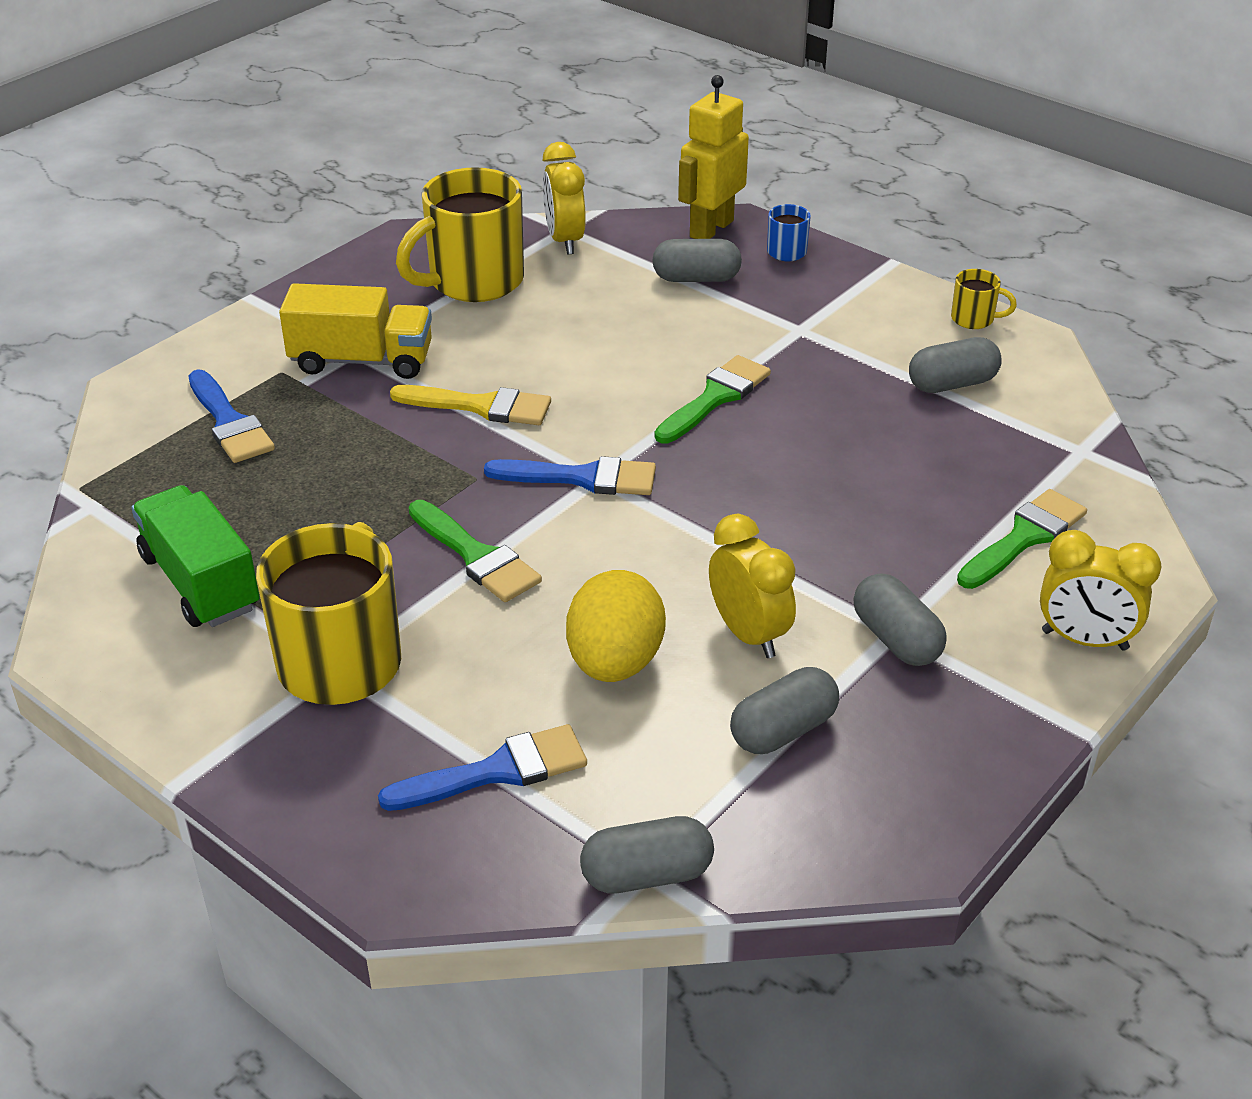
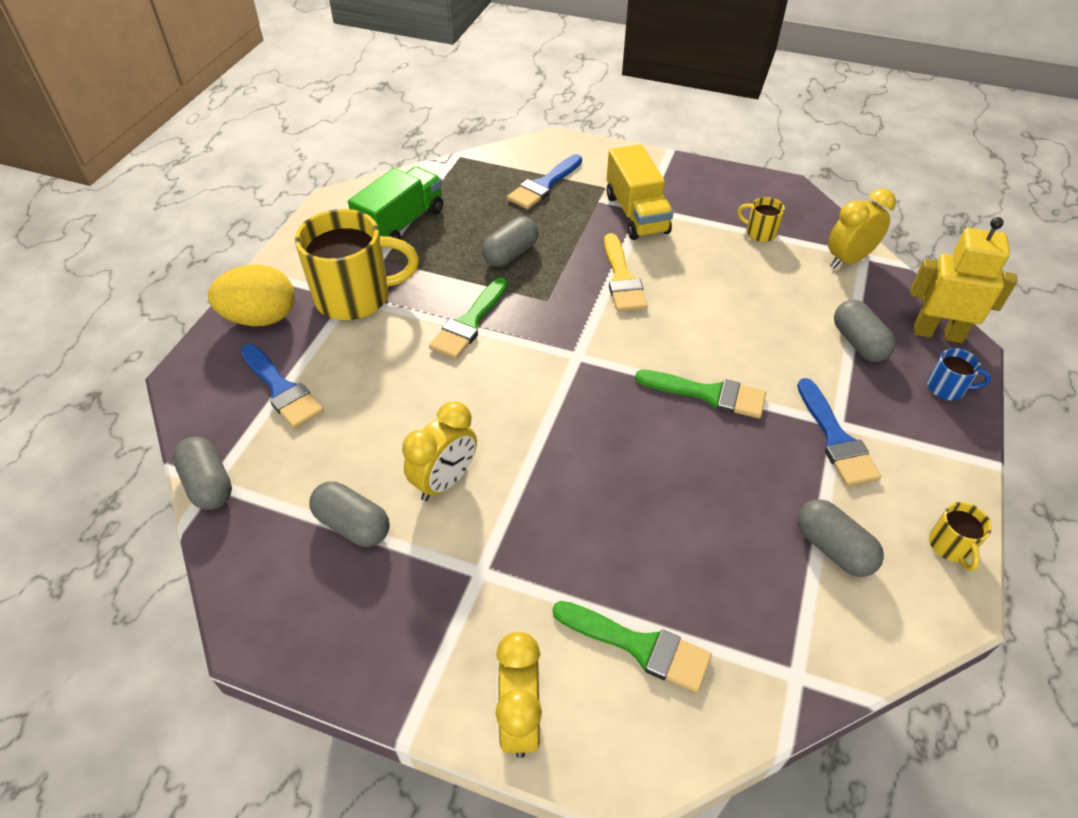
camera: 70 degrees right, 10 degrees up
(473, 282) = (760, 232): yellow mug -> yellow mug, size x0.44
(582, 478) = (573, 349): blue brush -> blue brush (836, 439)
(615, 663) = (392, 417): yellow egg -> yellow egg (261, 318)
(896, 639) = (472, 575): grey capsule -> grey capsule (510, 254)

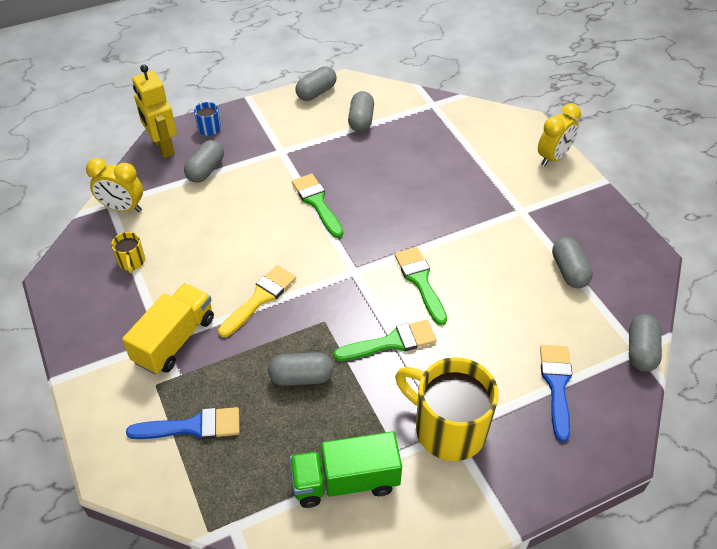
camera: 135 degrees left, 0 degrees up
(261, 318) = (534, 464): yellow egg -> none
(445, 481) = (502, 258): yellow clock -> none
(639, 646) = (481, 146): green brush -> green brush (420, 281)
(836, 439) = (293, 147): blue brush -> none
(950, 546) = (316, 92): yellow mug -> grey capsule

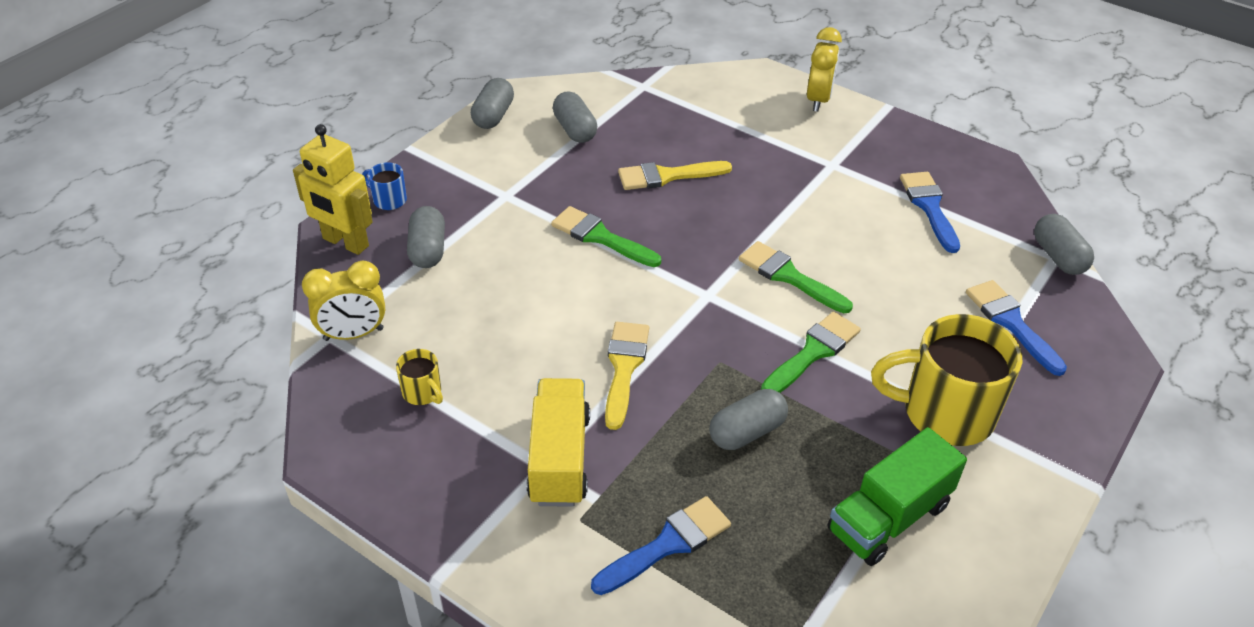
camera: 30 degrees left, 5 degrees down
(396, 176) = (667, 176): none -> yellow brush
(569, 271) = (929, 207): grey capsule -> blue brush

